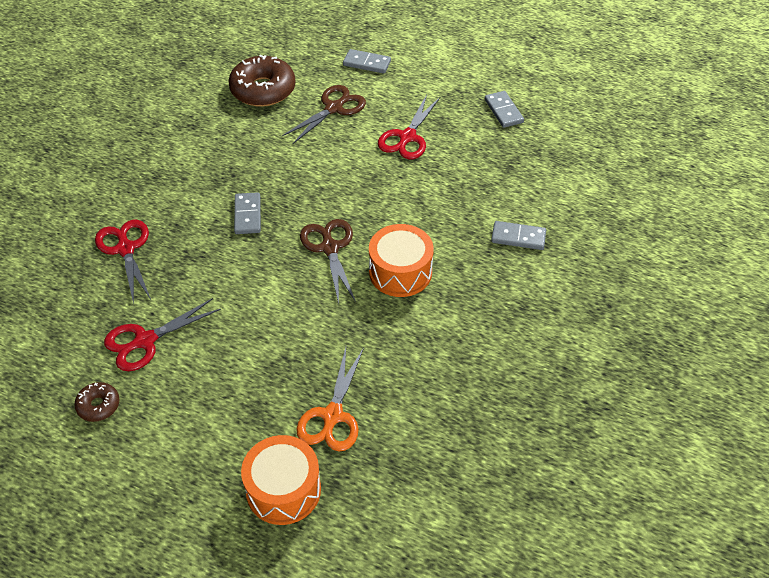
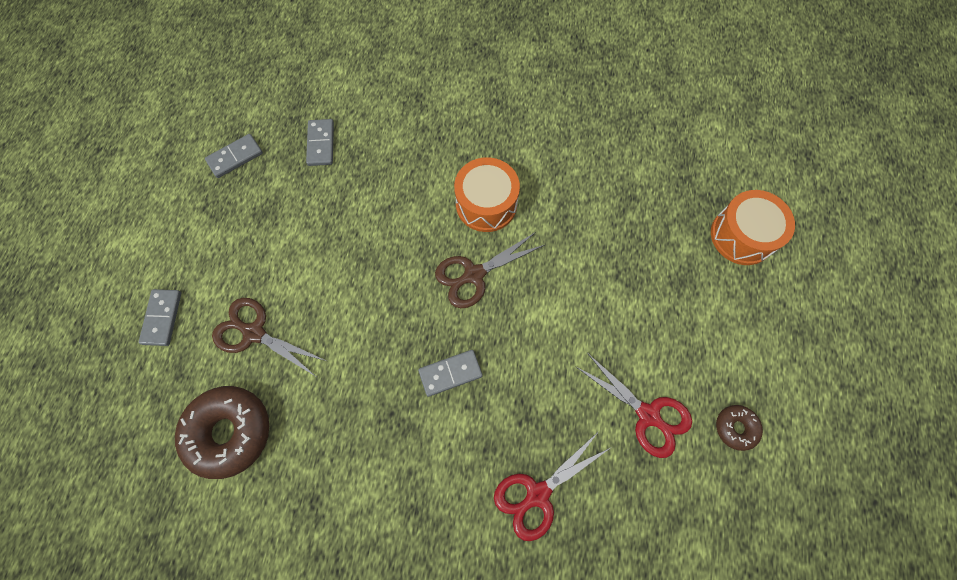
camera: 105 degrees left, 20 degrees up
(332, 415) = (660, 219): orange scissors -> none
(407, 137) = (292, 241): red scissors -> none
(518, 237) = (416, 117): grey domino -> grey domino (321, 144)

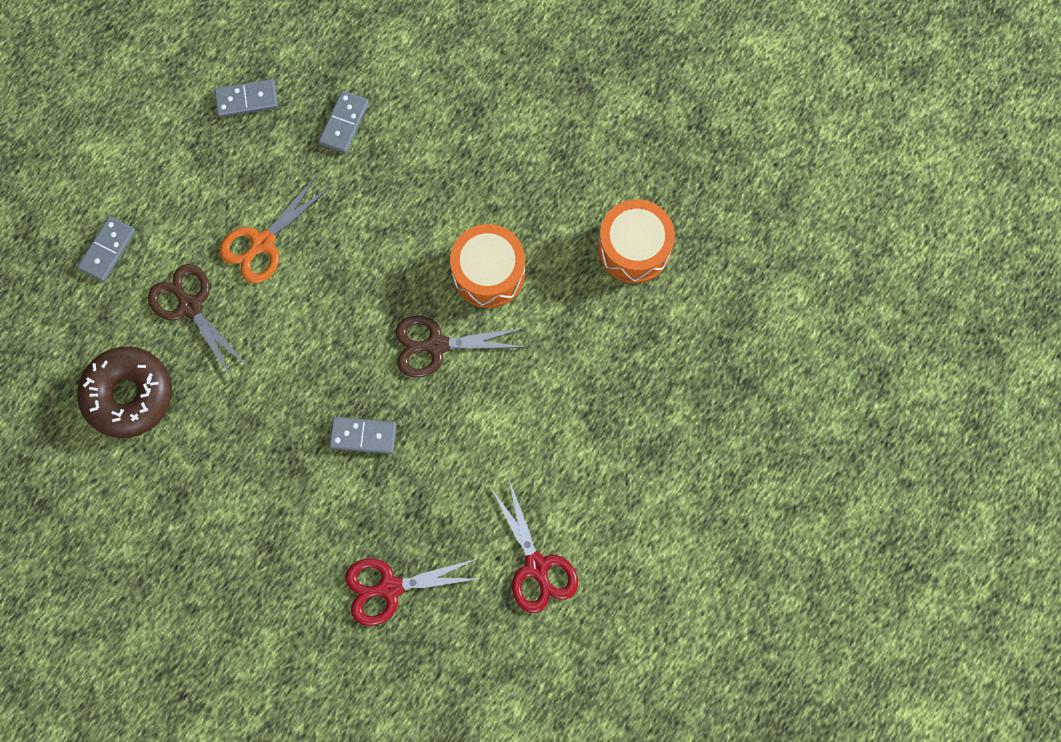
camera: 25 degrees right, 5 degrees up
(295, 256) = (263, 243): none -> orange scissors
(735, 428) = (616, 619): brown donut -> none
(742, 236) = (746, 433): orange drum -> orange drum (634, 248)

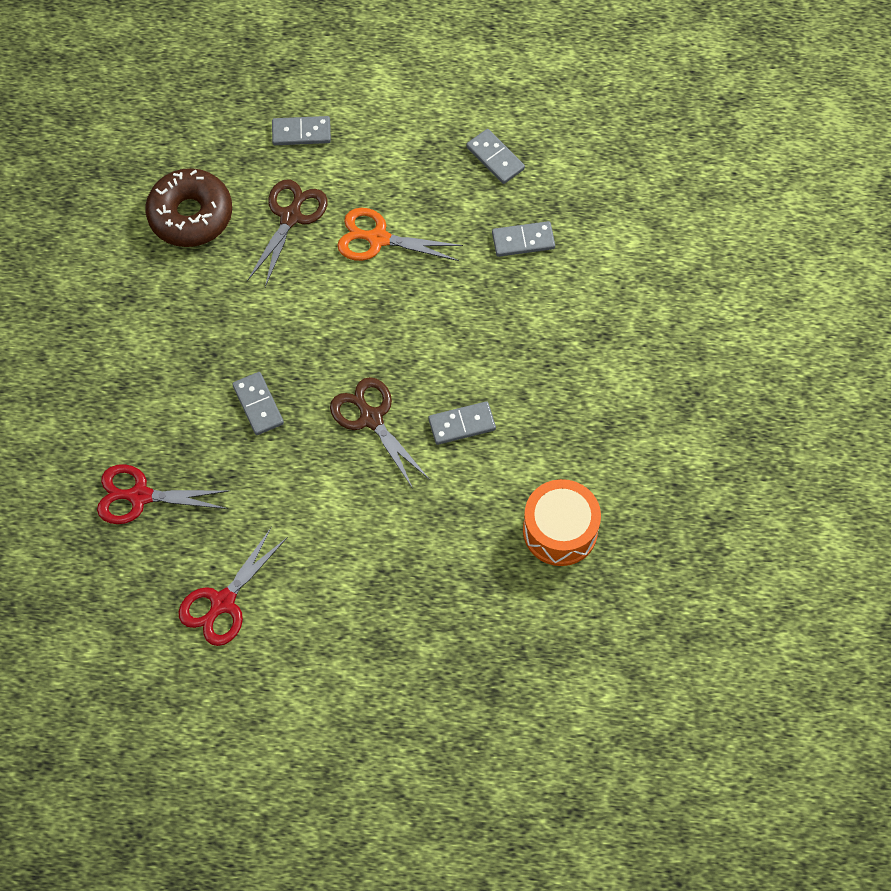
camera: 60 degrees right, 10 degrees down
(390, 587) = (140, 496): red scissors -> red scissors turned 45 degrees counterclockwise
(488, 273) = (462, 424): orange drum -> grey domino

